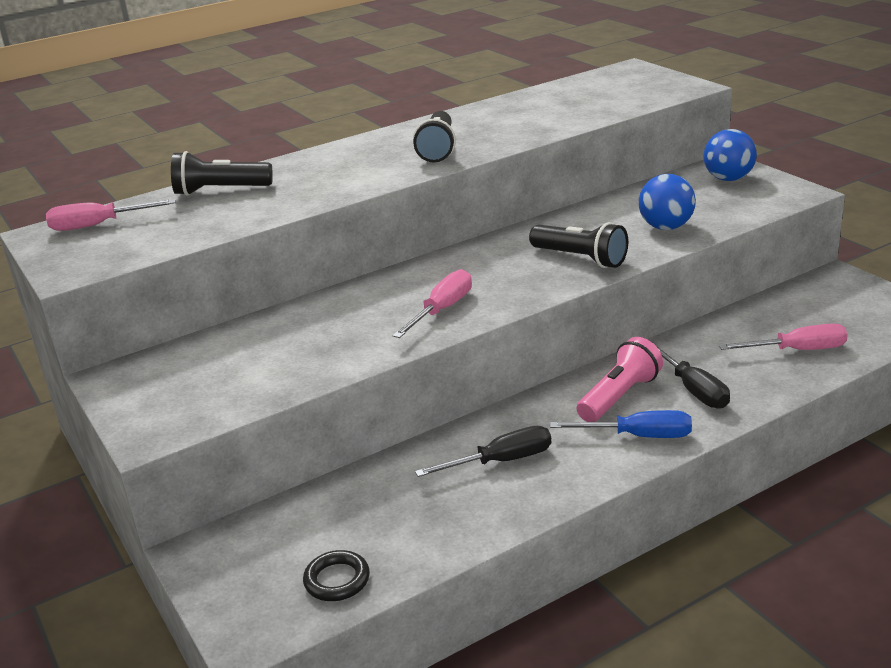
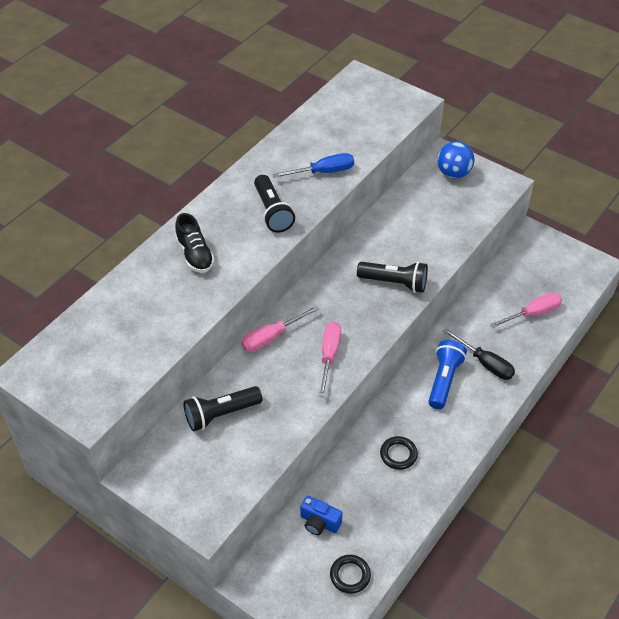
camera: 25 degrees left, 20 degrees up
(98, 225) = (67, 353): pink screwdriver -> pink screwdriver (271, 337)
(220, 191) = (135, 292): black flashlight -> black flashlight (221, 414)
(316, 171) = (195, 255): none -> black shoe
(337, 511) = (319, 522): none -> blue camera
(501, 461) = (398, 454): black screwdriver -> black ring
(619, 396) = (444, 380): pink flashlight -> blue flashlight
(638, 436) = (470, 412): blue screwdriver -> blue screwdriver (323, 172)
(666, 227) = (435, 237): blue ball -> none

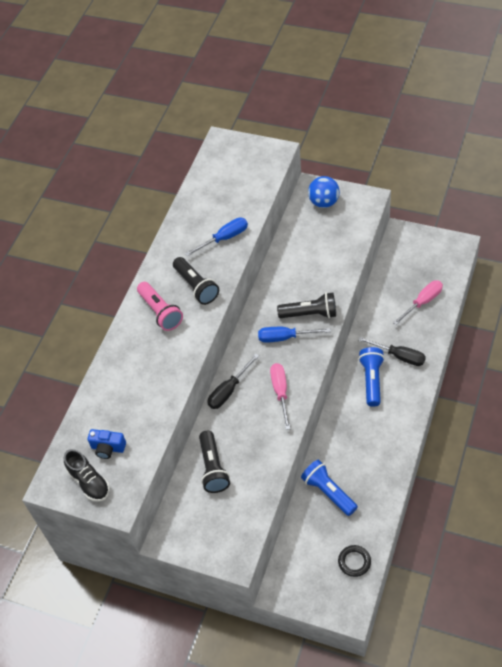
camera: 10 degrees left, 5 degrees up
(195, 255) = (147, 343): black shoe -> black shoe (89, 482)
(221, 414) = (213, 468): black flashlight -> black flashlight turned 60 degrees counterclockwise
(222, 227) = (160, 312): none -> pink flashlight
(271, 337) = (229, 390): pink screwdriver -> black screwdriver
(319, 522) = (316, 528): blue camera -> blue camera (108, 448)
(349, 487) = (328, 492): none -> blue flashlight
(357, 300) = (285, 337): none -> blue screwdriver
(398, 454) = (357, 453): black ring -> none

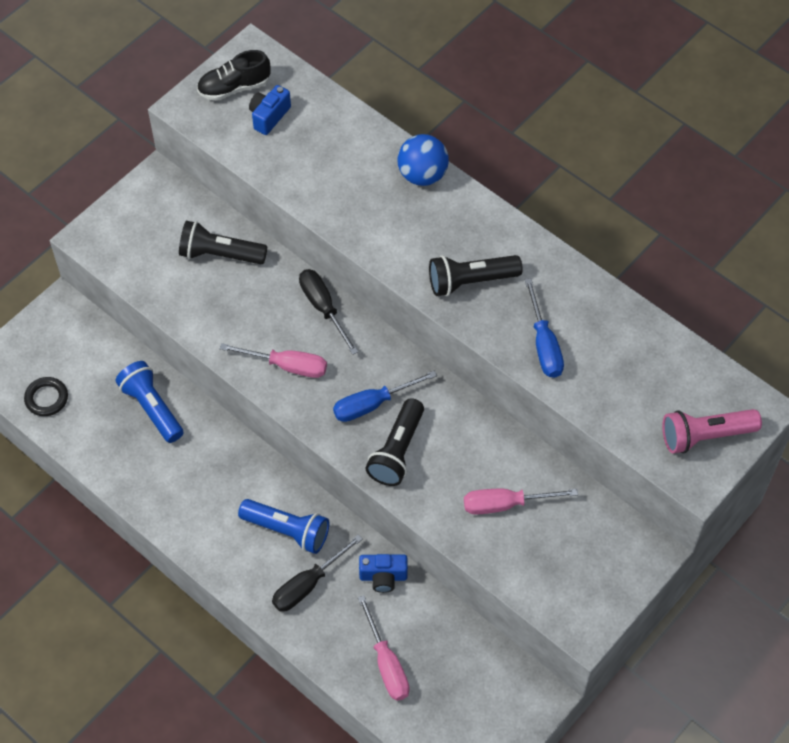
camera: 105 degrees right, 5 degrees up
(160, 312) = (448, 227): pink flashlight -> pink flashlight (705, 436)
(285, 337) = (373, 404): blue screwdriver -> blue screwdriver turned 135 degrees counterclockwise
(316, 254) = (505, 504): none -> pink screwdriver
(324, 202) = (607, 558): blue ball -> blue ball (422, 175)
(328, 492) = (152, 408): blue flashlight -> blue flashlight turned 105 degrees counterclockwise
(374, 323) = (383, 577): none -> blue camera

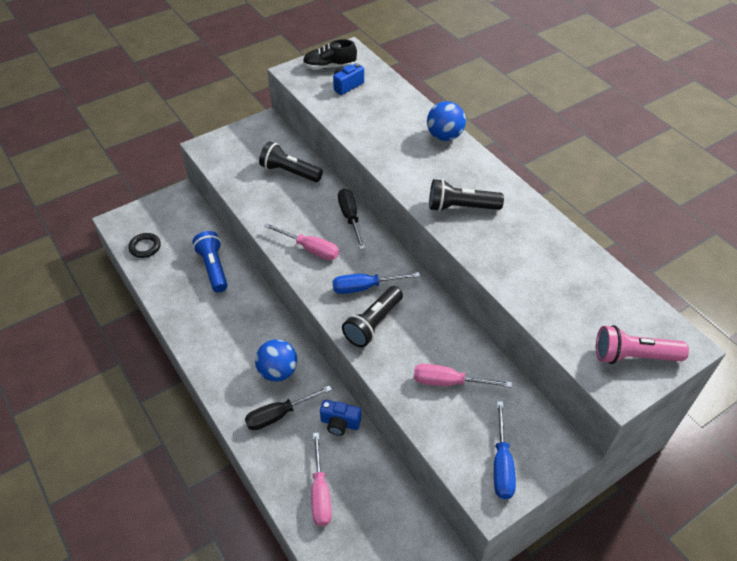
camera: 15 degrees right, 10 degrees down
(287, 530) = (278, 371): blue flashlight -> blue ball
(544, 344) = (508, 260): blue screwdriver -> blue screwdriver (501, 464)

